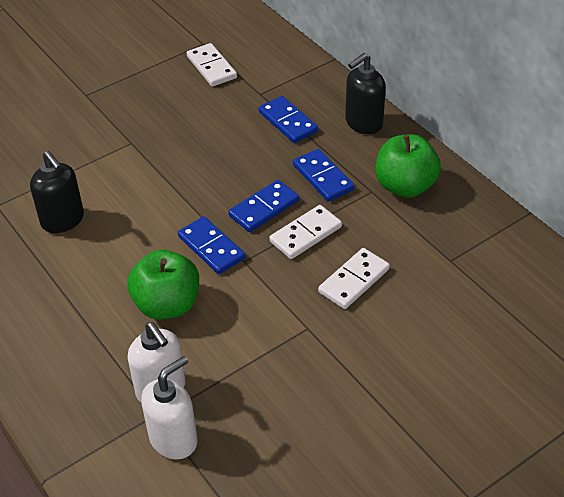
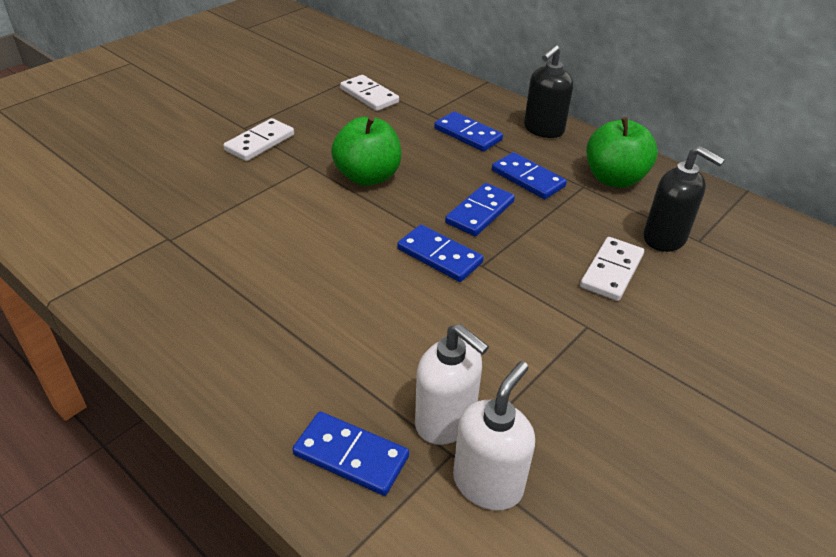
camera: 15 degrees left, 5 degrees down
(63, 220) = (255, 247): black soap dispenser -> black soap dispenser (665, 238)
(83, 404) = (351, 456): none -> blue domino
(167, 305) = (413, 322): green apple -> green apple (368, 177)
(306, 234) = (536, 232): white domino -> white domino (260, 142)

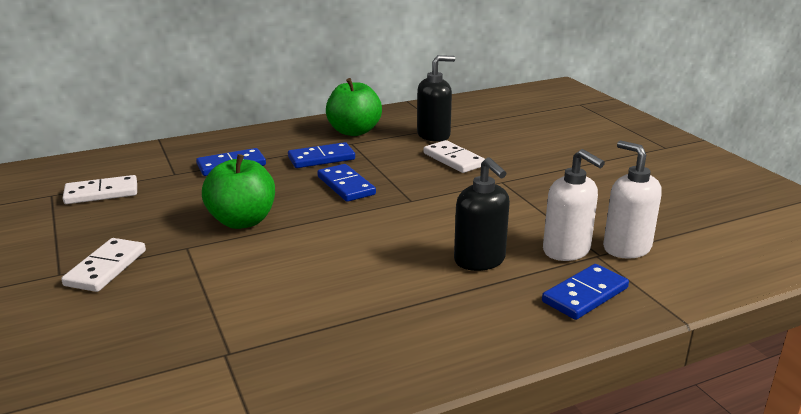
camera: 65 degrees left, 15 degrees down
(260, 142) = (106, 268): white domino -> white domino turned 45 degrees clockwise
(439, 256) = (386, 213): blue domino -> none
(445, 421) = (566, 250): white soap dispenser -> white soap dispenser turned 75 degrees clockwise
(543, 129) = (262, 137): black soap dispenser -> black soap dispenser (480, 260)

